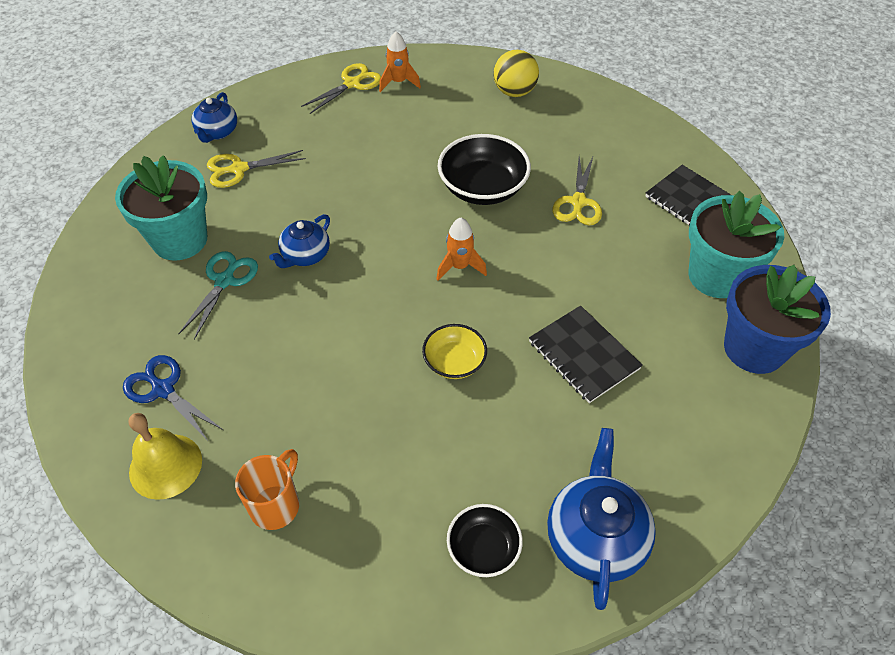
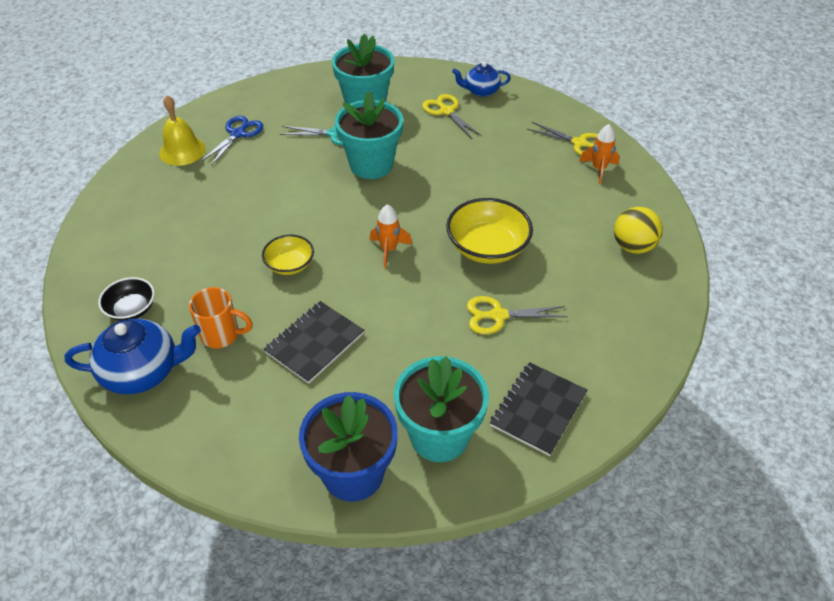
camera: 75 degrees right, 5 degrees down
(276, 505) = (158, 203): orange mug -> orange mug (222, 335)
(305, 255) = (371, 165): blue teapot -> turquoise flower pot
(483, 188) = (487, 247): black bowl -> yellow bowl

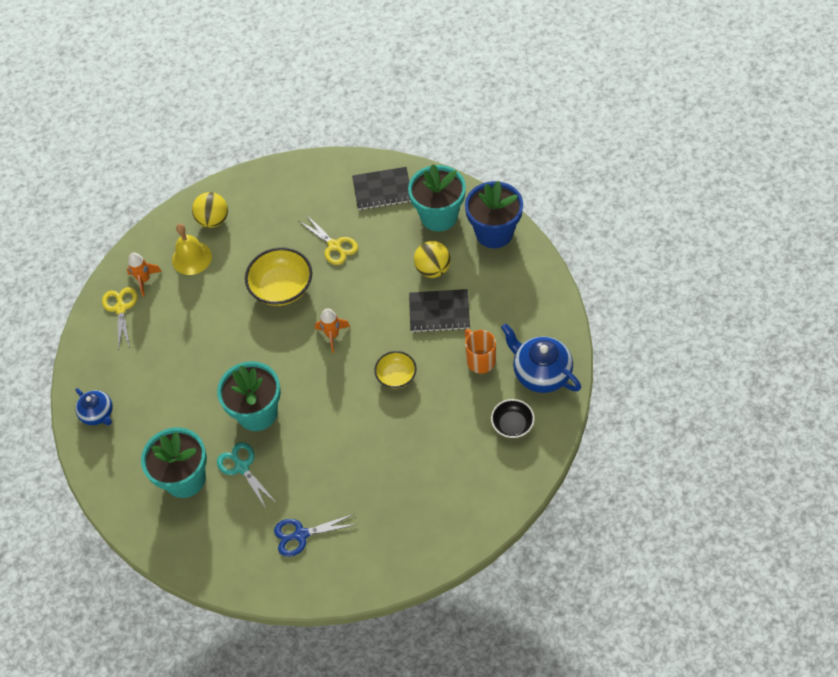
camera: 125 degrees left, 10 degrees up
(182, 151) = (355, 553): yellow bell -> yellow bell (192, 258)
(372, 376) = (433, 269): none -> yellow ball
(446, 111) = (147, 416): yellow scissors -> none

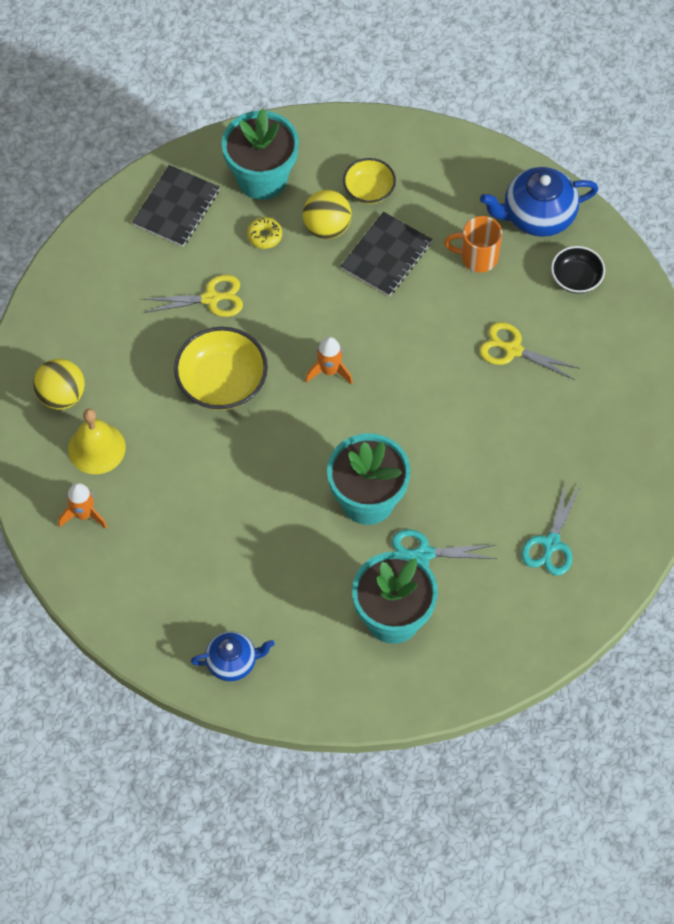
camera: 60 degrees left, 5 degrees up
(121, 308) = (103, 561): yellow scissors -> yellow scissors (513, 350)
(301, 535) = (551, 543): blue scissors -> turquoise scissors
(396, 376) = (432, 343): yellow bowl -> yellow bowl (369, 190)
(400, 243) = (264, 236): none -> yellow donut
(494, 233) = (330, 144): blue flower pot -> none

